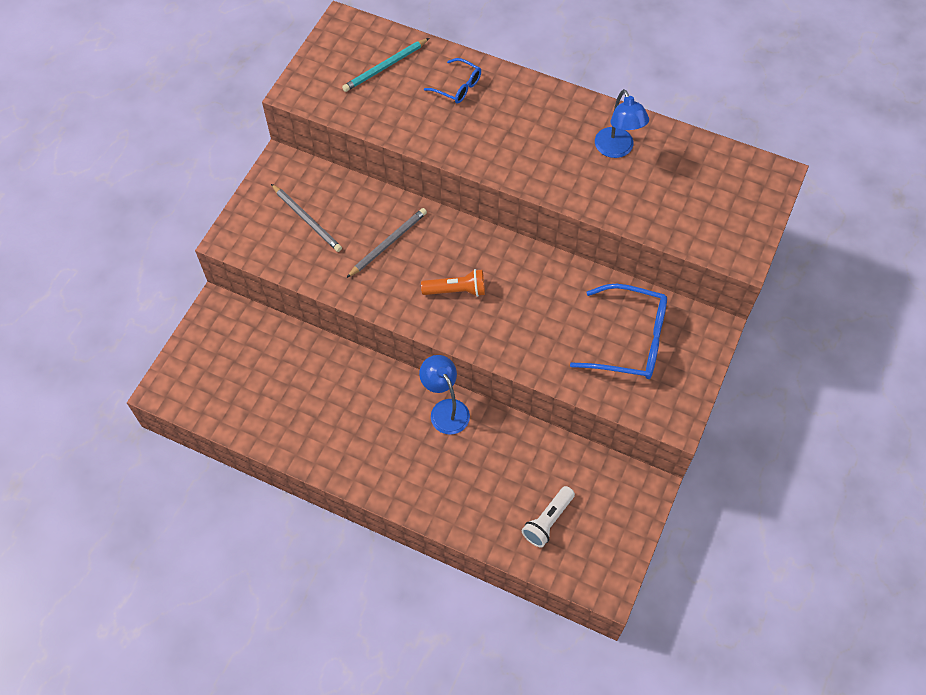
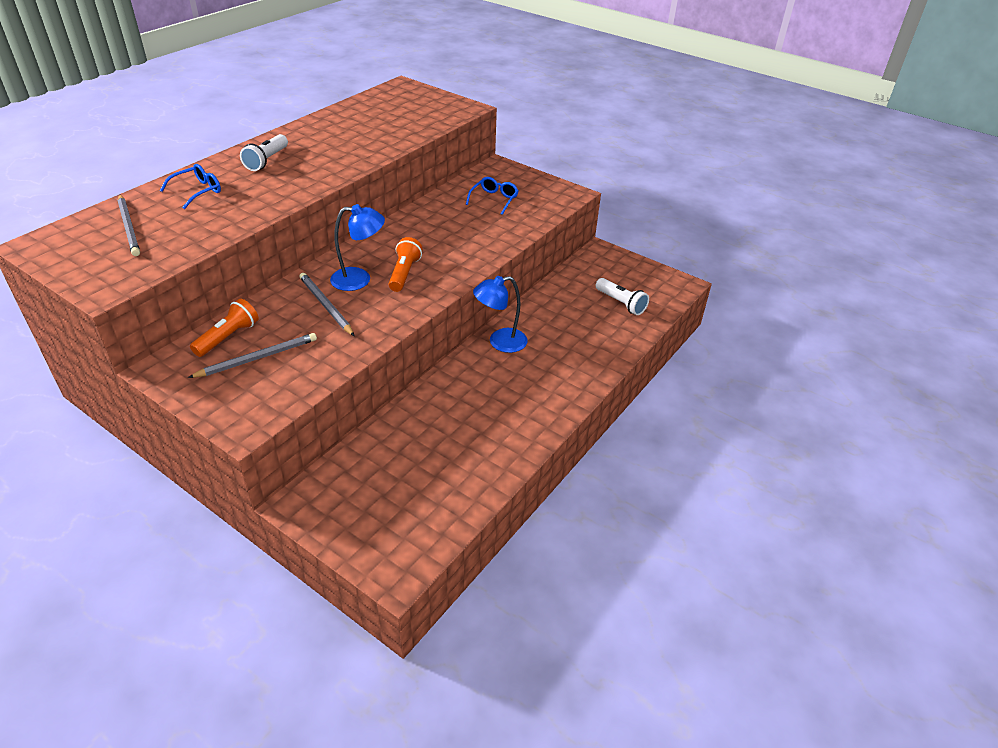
camera: 80 degrees left, 20 degrees down
(328, 190) = (228, 337): none -> orange flashlight
(385, 67) = (129, 227): turquoise pencil -> grey pencil
(534, 115) = (267, 161): none -> white flashlight
(617, 149) = (334, 133): blue lamp -> blue lamp (359, 279)
(629, 340) = (494, 200): blue glasses -> blue glasses, size x0.54

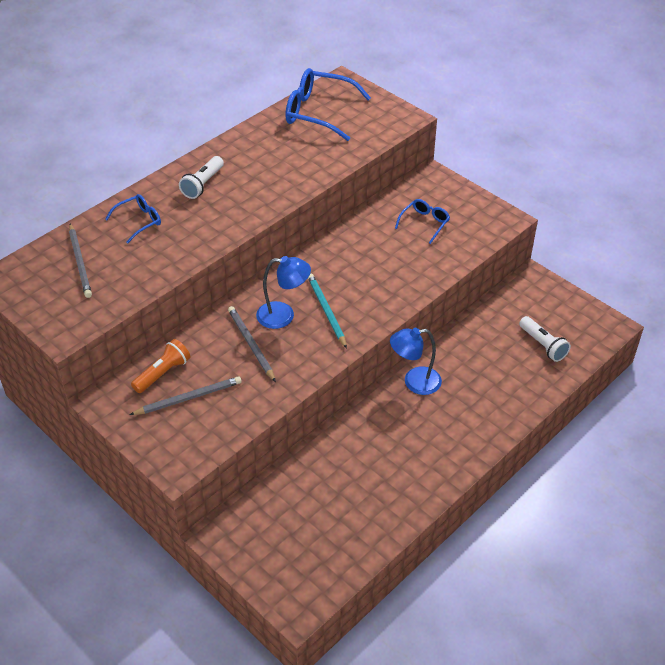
camera: 10 degrees right, 5 degrees up
(382, 106) = (319, 112): none -> blue glasses
(404, 273) = (326, 311): orange flashlight -> turquoise pencil

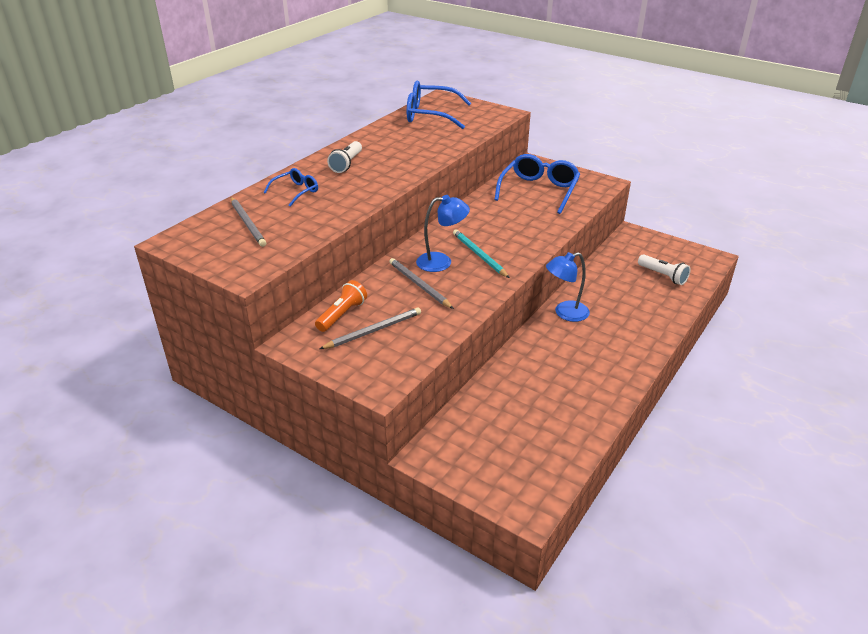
camera: 10 degrees left, 10 degrees down
(424, 223) = (538, 191): blue glasses -> blue glasses, size x1.86

